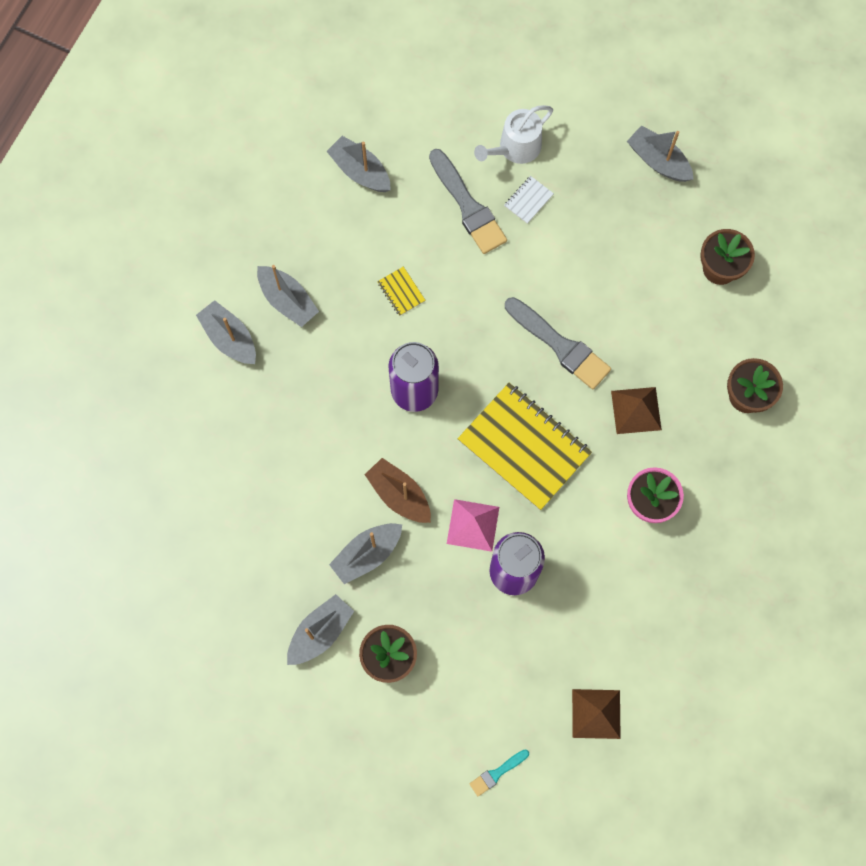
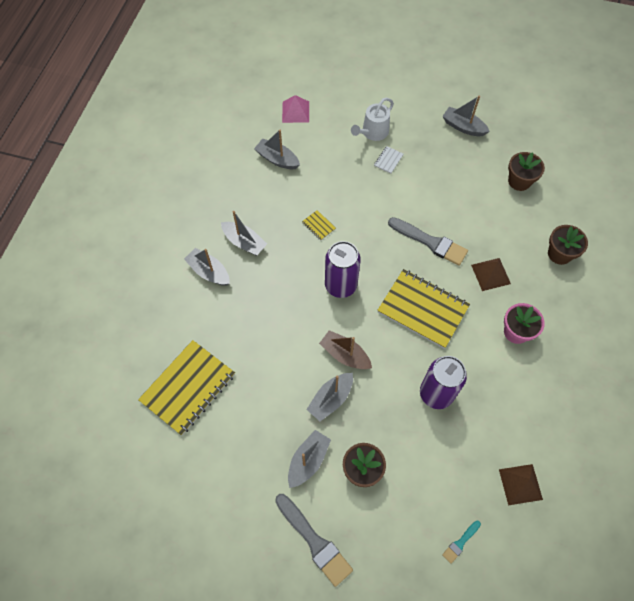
camera: 10 degrees left, 10 degrees down
(176, 505) = (188, 388): none -> yellow notebook
(468, 206) = (351, 169): grey brush -> grey brush (314, 541)
(473, 525) = (400, 366): pink pyramid -> pink pyramid (295, 111)

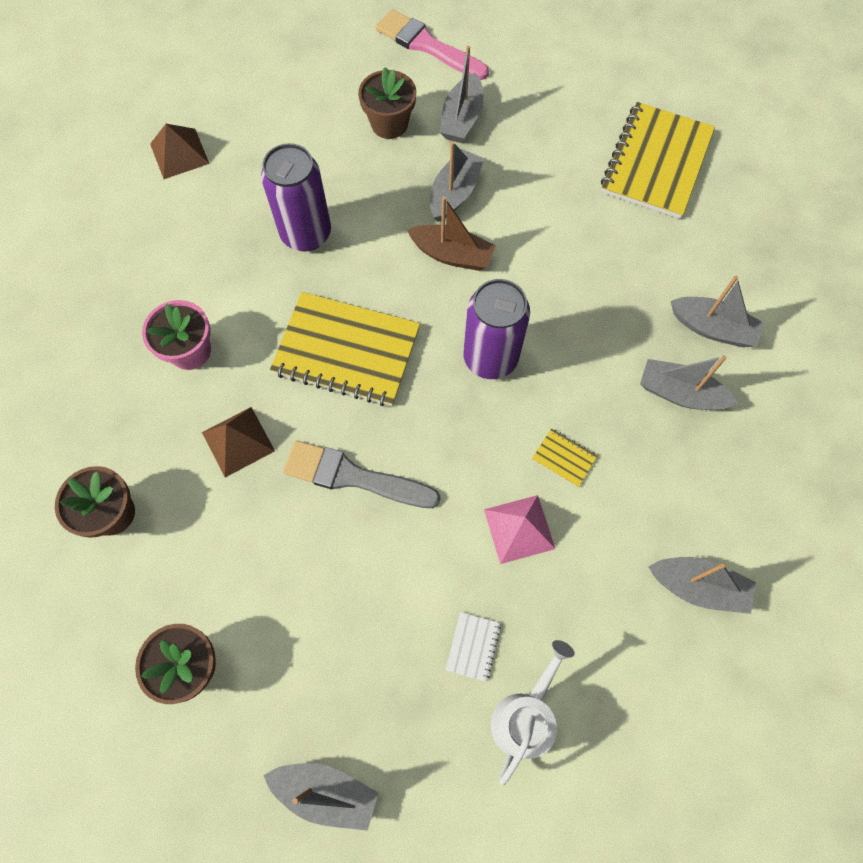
camera: 165 degrees right, 5 degrees up
(295, 111) = (712, 730): pink pyramid -> pink pyramid (519, 529)
(314, 541) = (427, 46): grey brush -> pink brush
(460, 543) = (252, 80): turquoise brush -> none

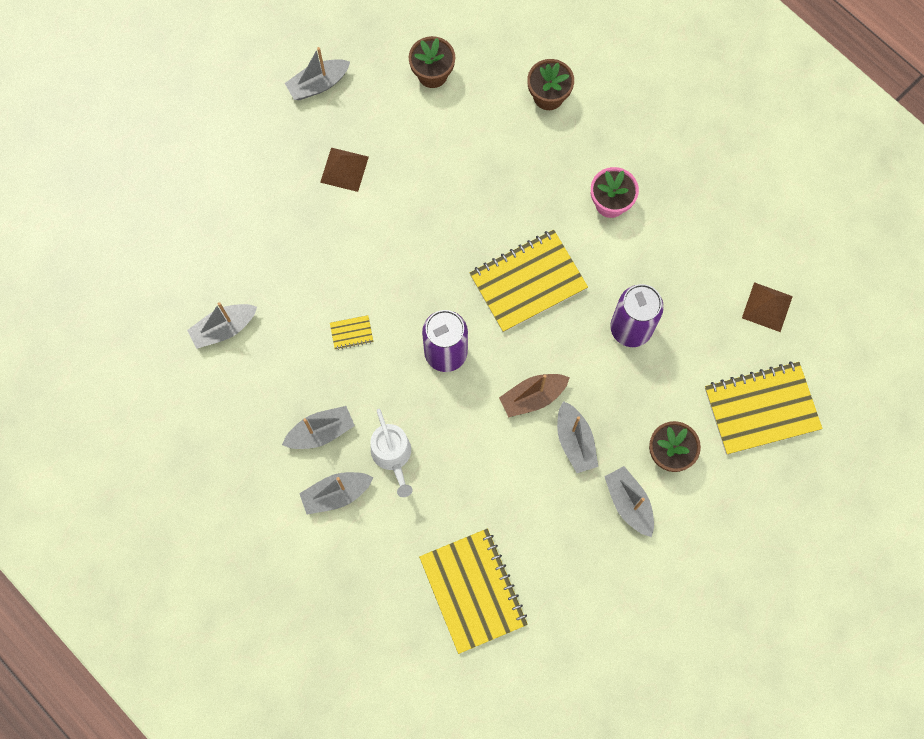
camera: 135 degrees right, 5 degrees up
(238, 441) = (529, 183): brown pyramid -> brown pyramid (344, 169)
(281, 93) = (761, 409): none -> yellow notebook
(353, 477) = (451, 221): grey brush -> none
(427, 46) = (714, 542): pink brush -> none
(473, 646) = (310, 199): white notebook -> none
(519, 529) = (340, 274): pink pyramid -> none
(524, 716) = (258, 192): white watering can -> white watering can (392, 455)

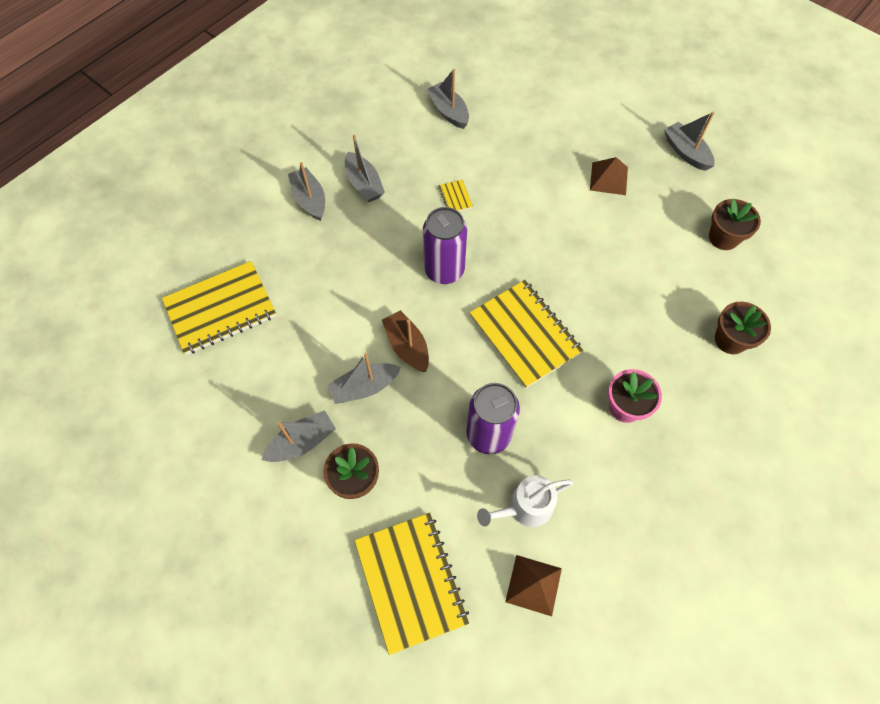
camera: 85 degrees right, 10 degrees down
(392, 455) = (345, 237): white watering can -> white watering can (525, 507)

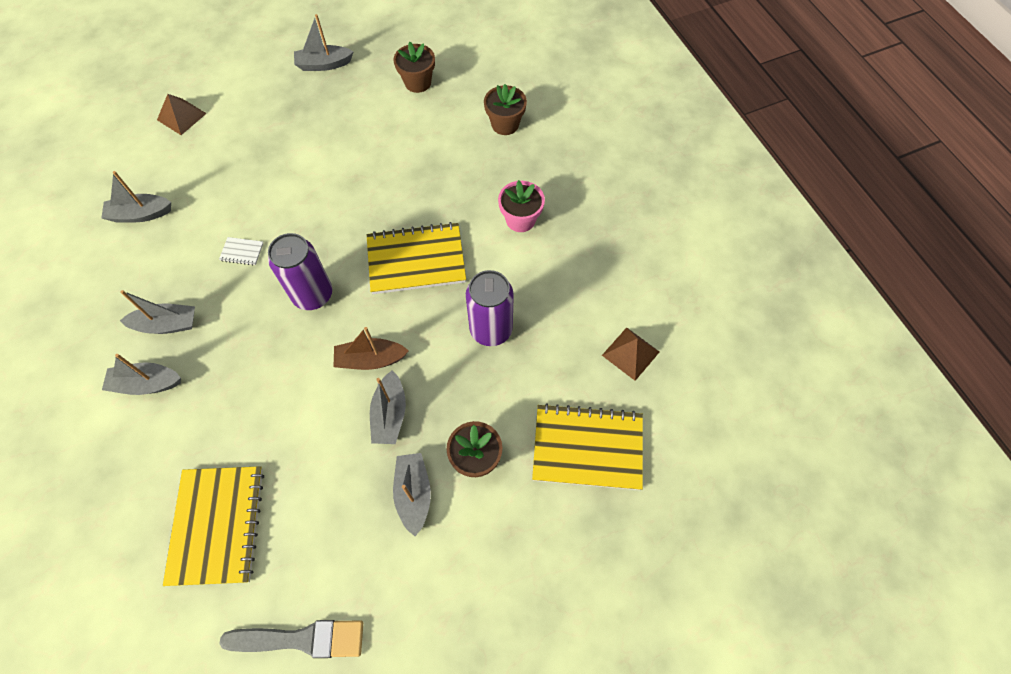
camera: 65 degrees left, 0 degrees up
(156, 415) = (301, 639): none -> grey brush
(455, 197) = (242, 252): yellow notebook -> white notebook
(525, 507) = (566, 330): white watering can -> none
(608, 178) = (309, 128): brown pyramid -> brown pyramid (181, 116)

